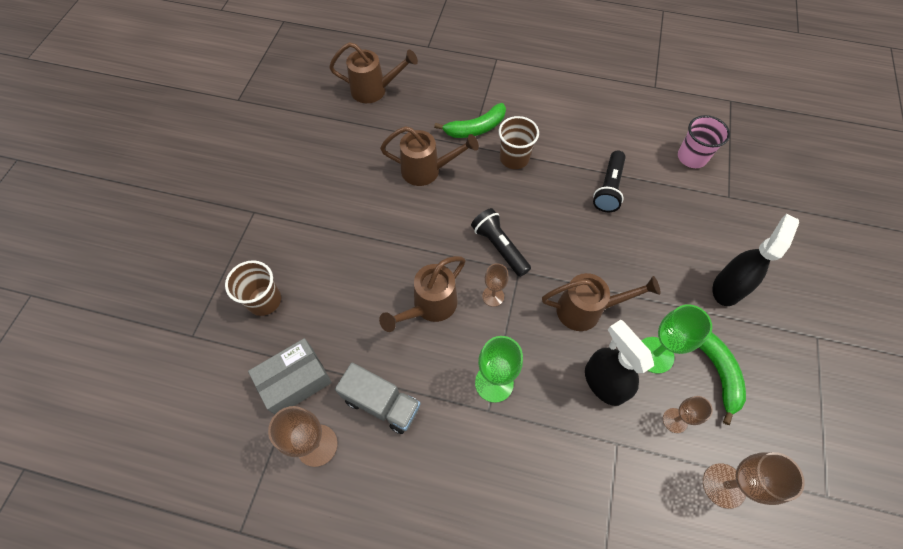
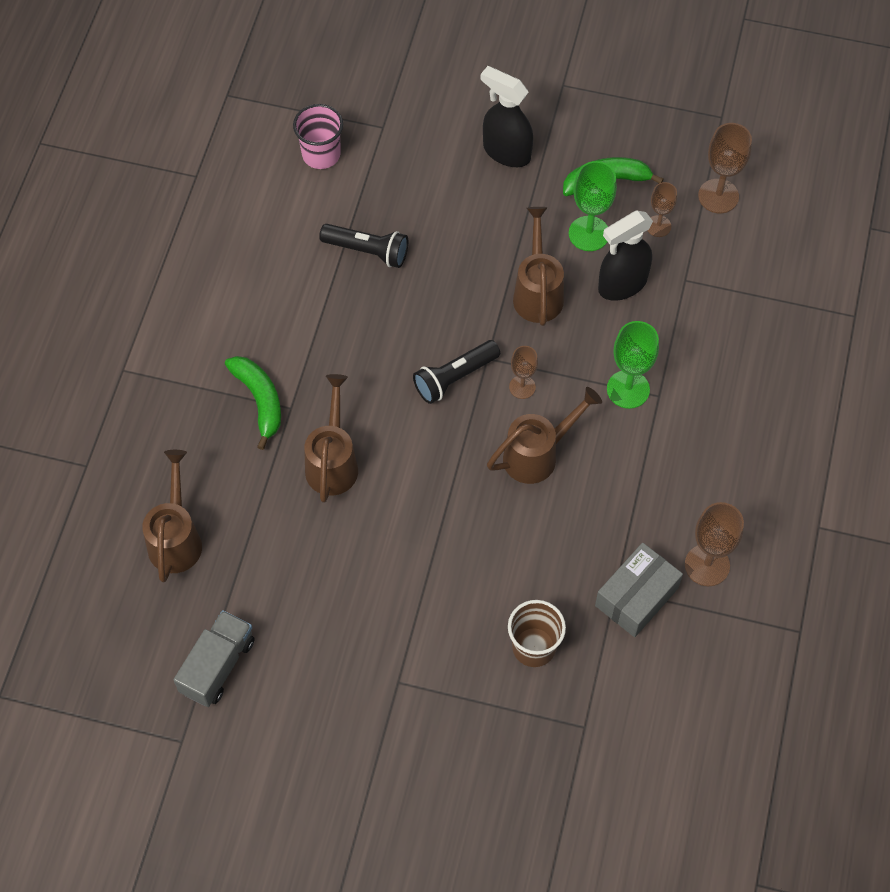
camera: 90 degrees left, 0 degrees up
(295, 381) = (636, 596): grey box -> grey box turned 75 degrees clockwise
(381, 403) = (657, 502): grey truck -> grey truck (217, 666)
(430, 306) = (537, 455): brown watering can -> brown watering can turned 75 degrees counterclockwise
(514, 158) = (315, 355): brown cup -> none

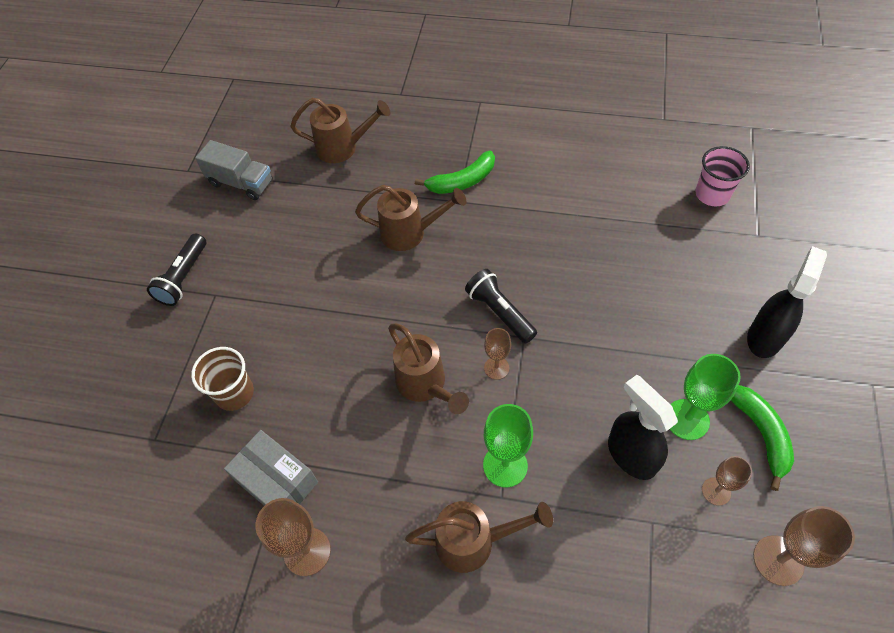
camera: 90 degrees right, 5 degrees down
(367, 251) = (619, 236): black flashlight -> black flashlight (183, 277)
(537, 292) = (604, 375): brown watering can -> brown watering can (473, 541)

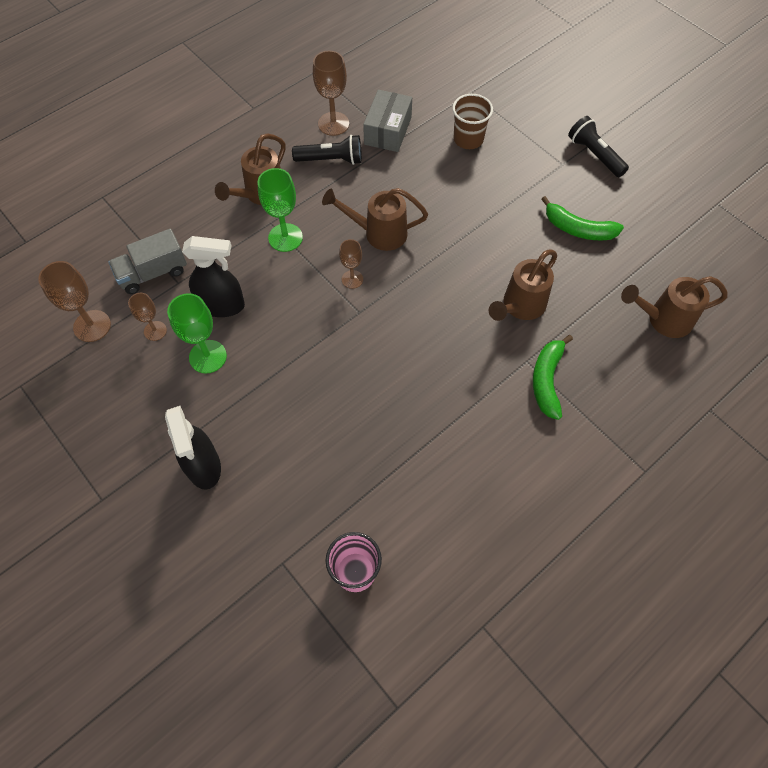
camera: 125 degrees right, 5 degrees up
(241, 183) = (673, 229): grey truck -> grey truck (153, 273)
(276, 481) = (388, 131): grey box -> grey box turned 60 degrees counterclockwise
(343, 148) = (663, 319): brown watering can -> brown watering can turned 45 degrees clockwise
(500, 312) = (393, 312): black flashlight -> black flashlight (331, 160)
(761, 434) = (154, 390): green banana -> green banana (578, 229)

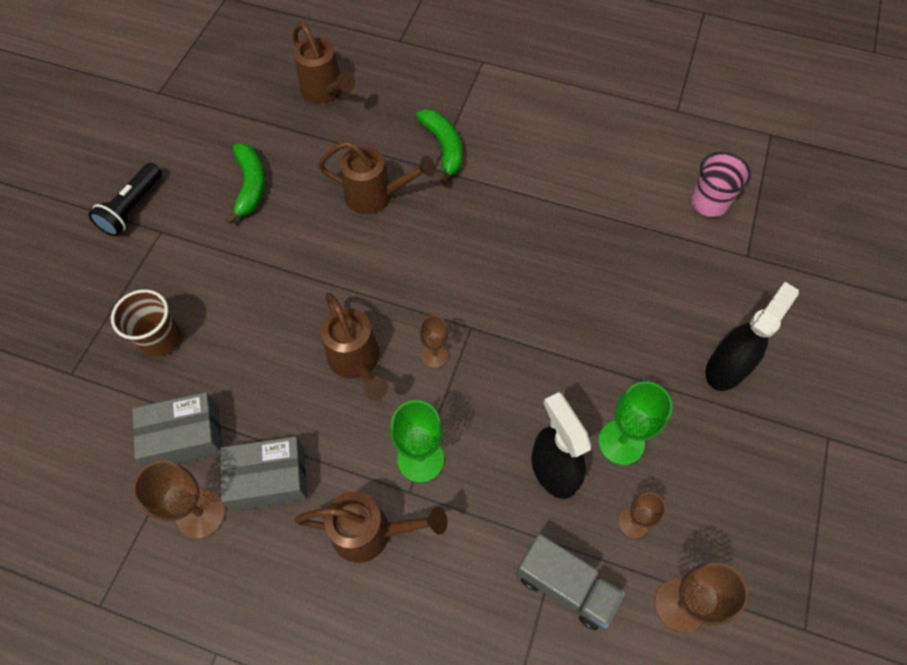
camera: 120 degrees left, 0 degrees up
(331, 160) = (269, 479): black flashlight -> grey box
(547, 380) = (444, 148): green banana -> green banana turned 90 degrees counterclockwise

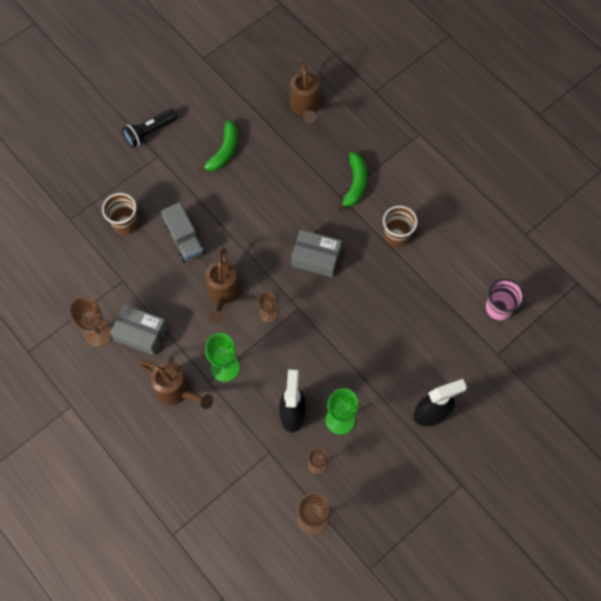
camera: 30 degrees right, 5 degrees up
(185, 437) = (110, 287): grey box -> grey box (316, 258)
(376, 196) = (294, 196): brown watering can -> none
(533, 181) = (396, 236): none -> brown cup
(565, 585) = (259, 474): grey truck -> grey truck (184, 240)

